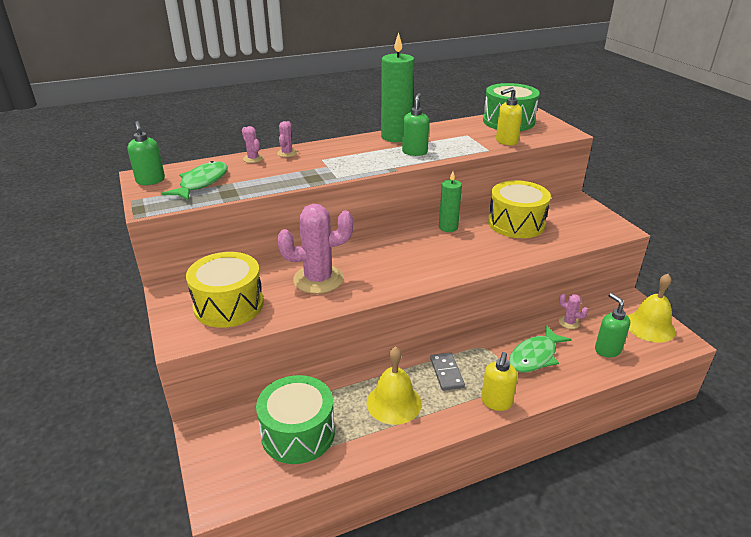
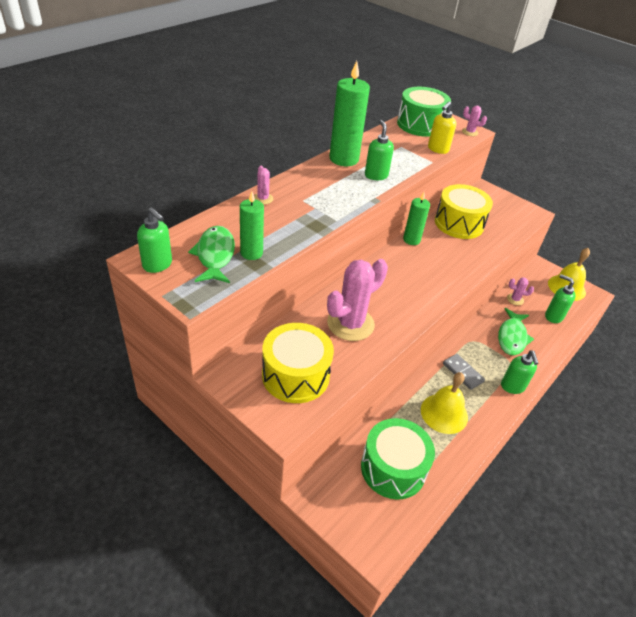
camera: 30 degrees left, 10 degrees up
(233, 186) = (251, 253): none -> green candle
(253, 159) = (236, 212): pink cactus -> pink cactus (470, 132)
(496, 402) = (512, 387): yellow soap dispenser -> green soap dispenser

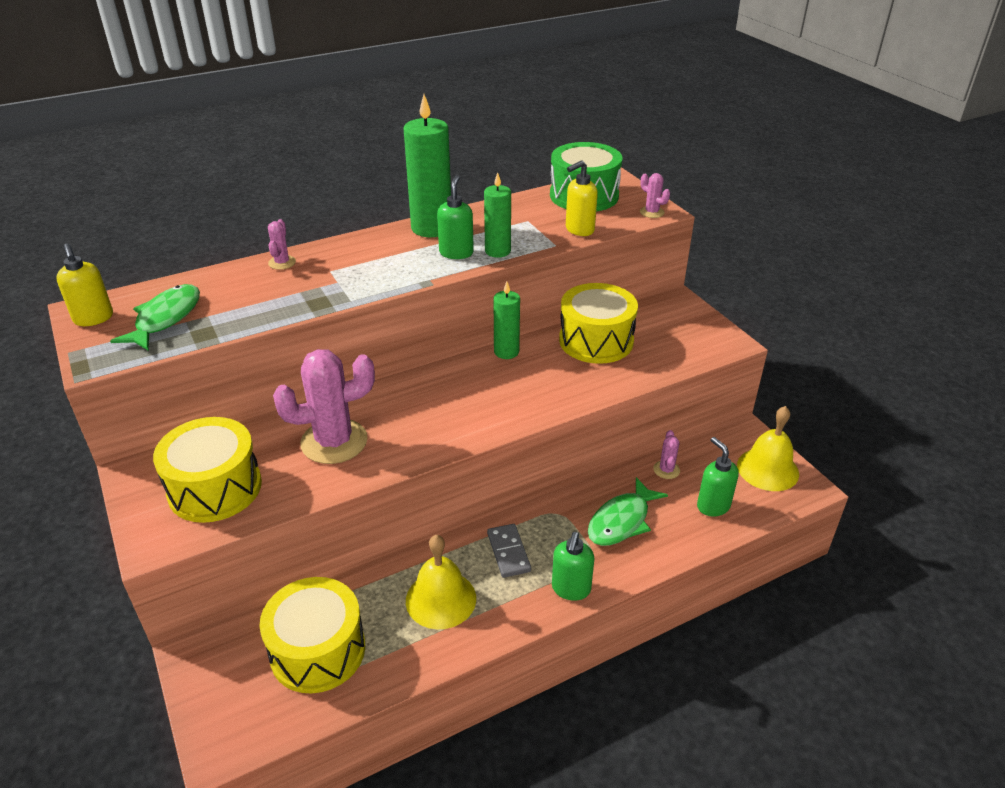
camera: 25 degrees right, 5 degrees down
(158, 265) = (94, 318): green soap dispenser -> yellow soap dispenser
(251, 253) = (209, 322): green candle -> green candle (497, 251)
(393, 468) = (318, 650): green drum -> yellow drum
(515, 299) = (666, 470): pink cactus -> pink cactus turned 60 degrees clockwise

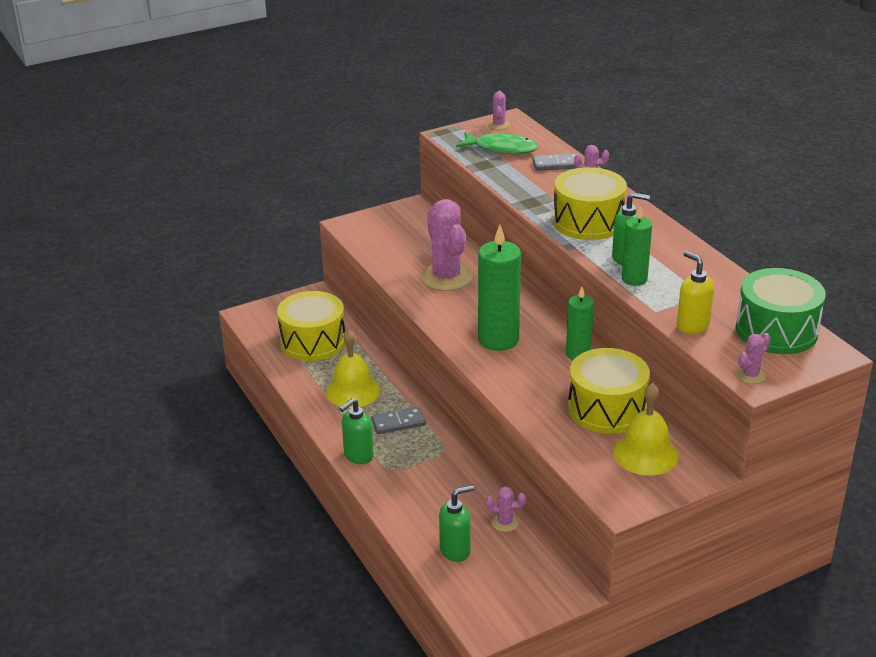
camera: 90 degrees right, 5 degrees down
(94, 318) = (498, 125): yellow soap dispenser -> pink cactus
(215, 488) = (397, 237): yellow drum -> yellow drum (588, 222)
(231, 281) = (557, 164): none -> grey domino
(431, 228) = (671, 243): green candle -> green candle (498, 340)
(571, 589) = (358, 456): green soap dispenser -> green soap dispenser turned 60 degrees counterclockwise
(621, 521) = (434, 488): green fish -> none
(767, 469) = (512, 599): yellow bell -> yellow bell (645, 454)

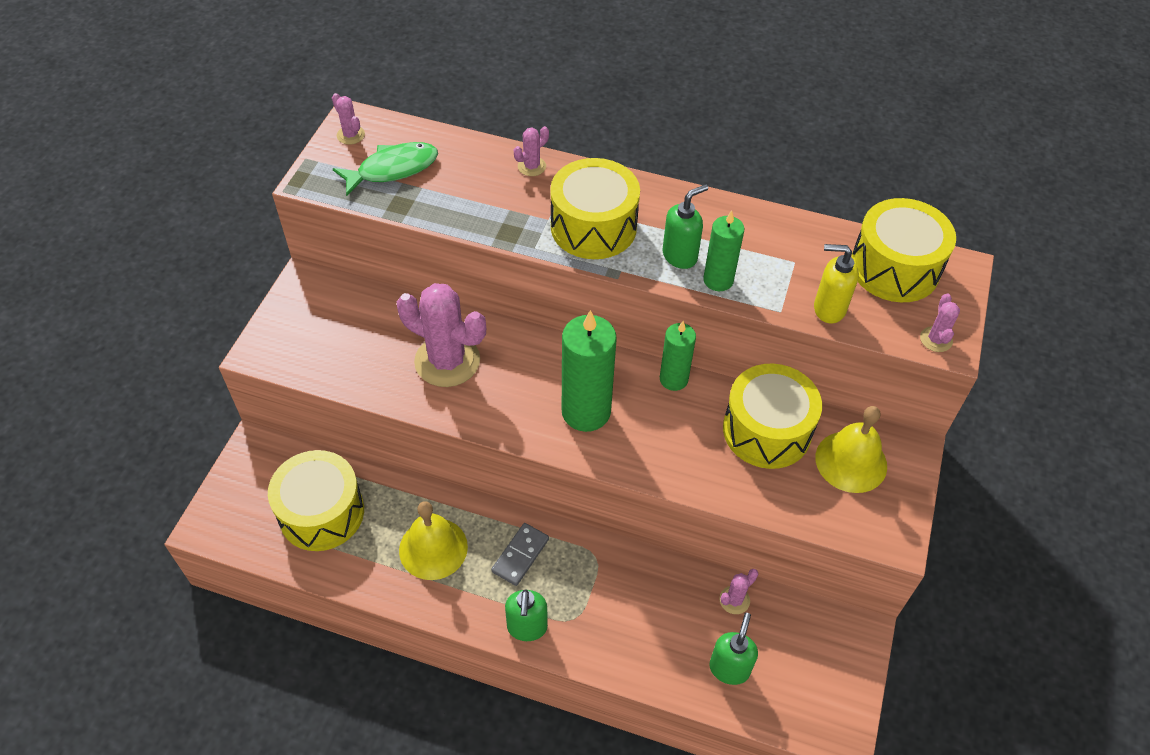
camera: 45 degrees left, 20 degrees up
(557, 164) = (475, 161): grey domino -> none
(776, 330) = (894, 268): green drum -> yellow drum

